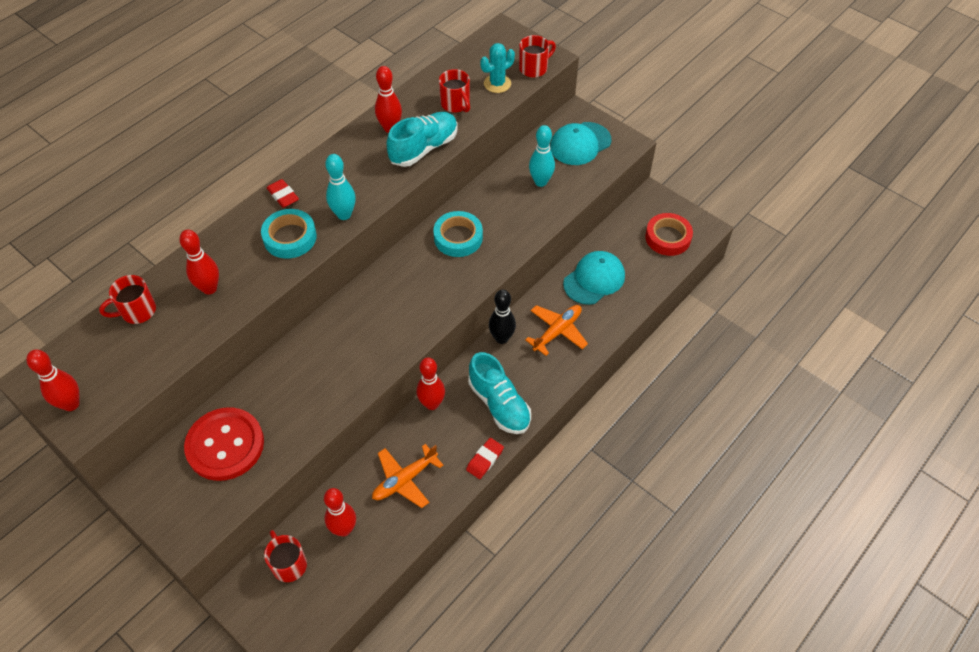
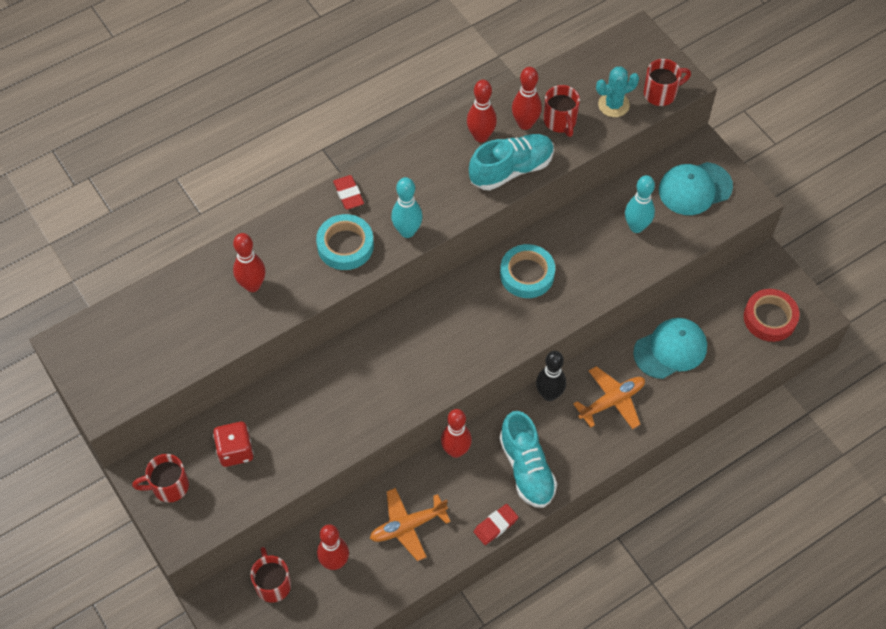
camera: 15 degrees right, 5 degrees up
(71, 404) = (98, 380): red bowling pin -> red bowling pin (525, 124)
(137, 311) = (177, 294): red mug -> red mug (169, 486)
(225, 445) = (235, 451): red button -> red dice

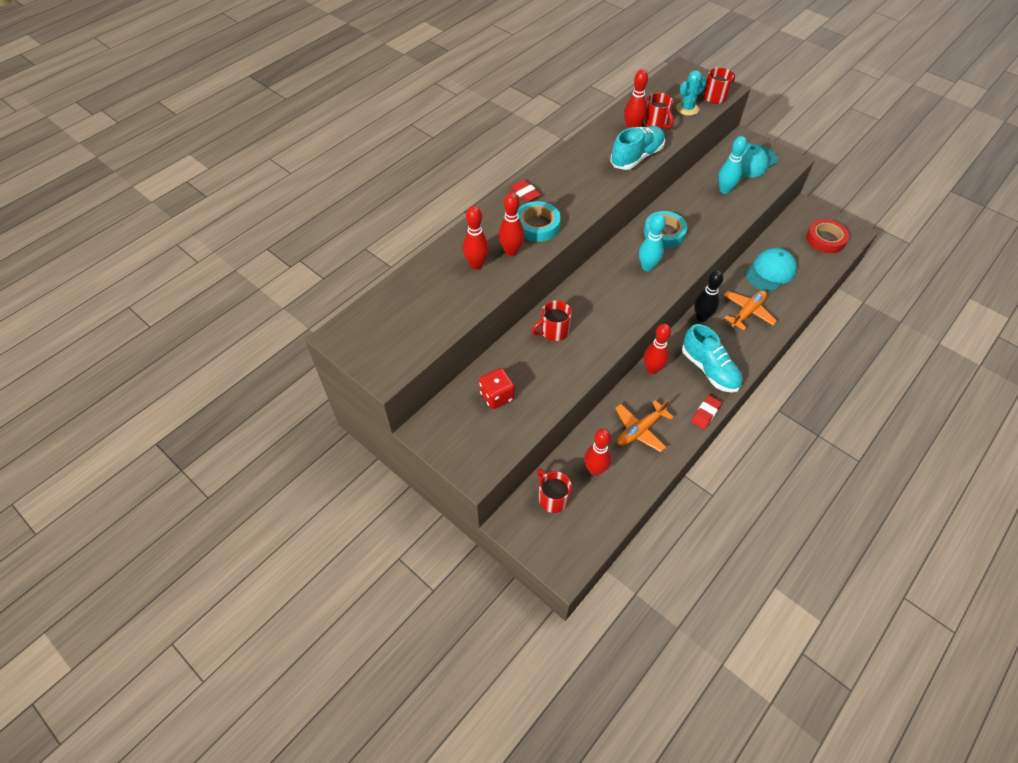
camera: 15 degrees left, 5 degrees down
(169, 486) = (452, 435): red mug -> red mug (553, 331)
(407, 231) = (580, 208): turquoise bowling pin -> turquoise bowling pin (647, 267)
(481, 136) = (605, 142): red bowling pin -> red bowling pin (511, 251)

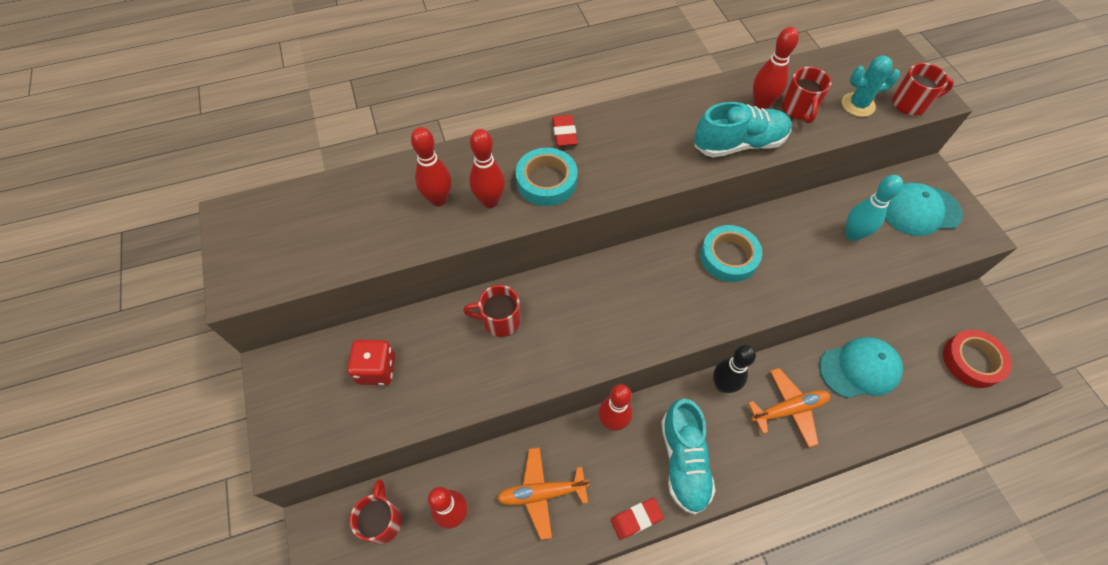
camera: 30 degrees right, 5 degrees up
(647, 267) = (674, 292): turquoise bowling pin -> none

